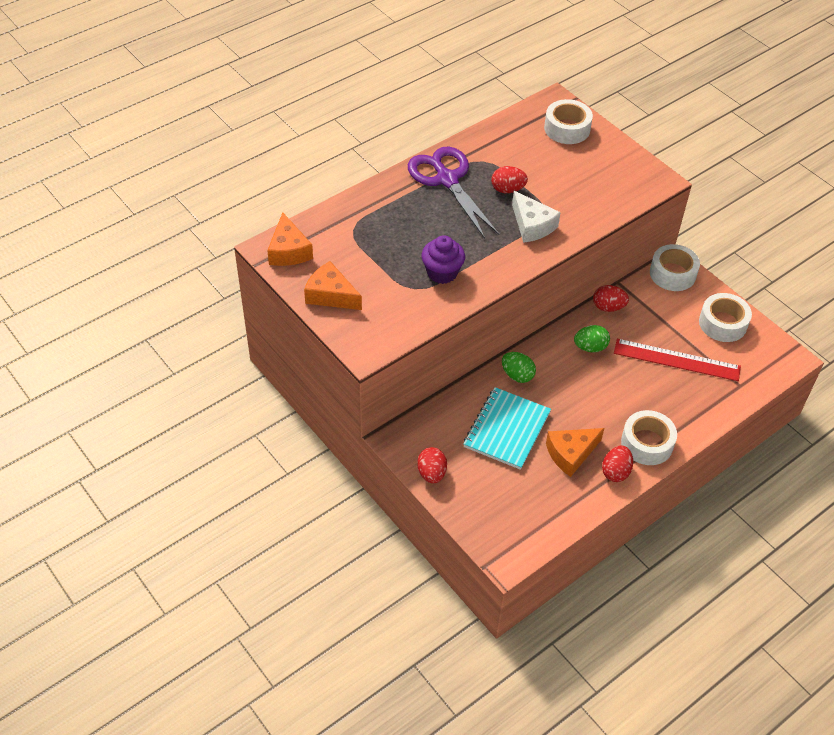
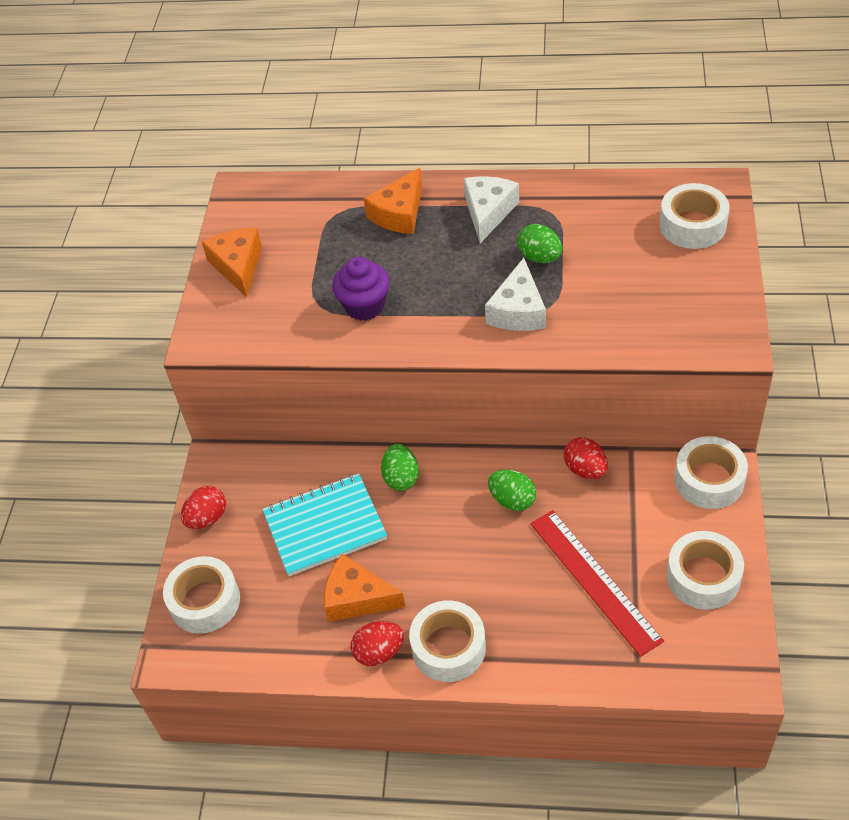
camera: 50 degrees right, 0 degrees up
(288, 251) = (254, 202): orange cheese -> orange cheese (399, 213)
(447, 179) = (488, 212): purple scissors -> white cheese
(489, 517) = (205, 601): none -> white tape
(507, 189) = (539, 257): red egg -> green egg

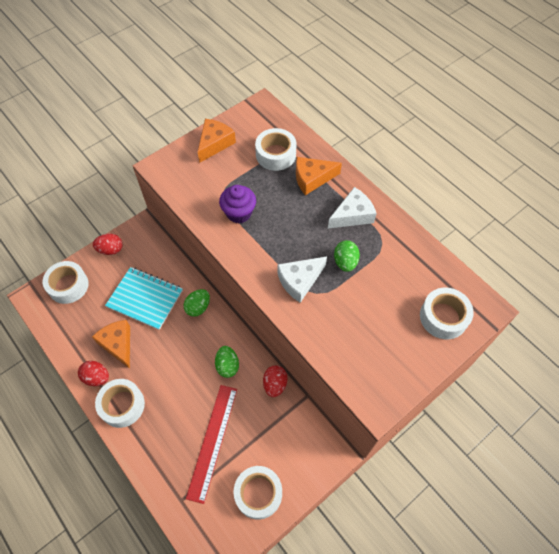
camera: 40 degrees right, 10 degrees up
(709, 480) = (322, 450): white tape -> white tape (275, 154)

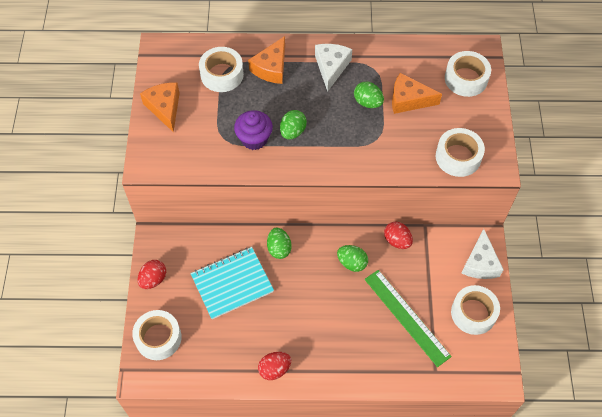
camera: 50 degrees left, 0 degrees up
(118, 344) = (257, 333): orange cheese -> orange cheese (409, 100)
(122, 405) = (318, 365): white tape -> white tape (458, 157)
(212, 441) = (406, 317): red ruler -> green ruler
(268, 232) = (292, 132): none -> green egg
(299, 281) = (356, 142): white cheese -> white cheese (480, 263)

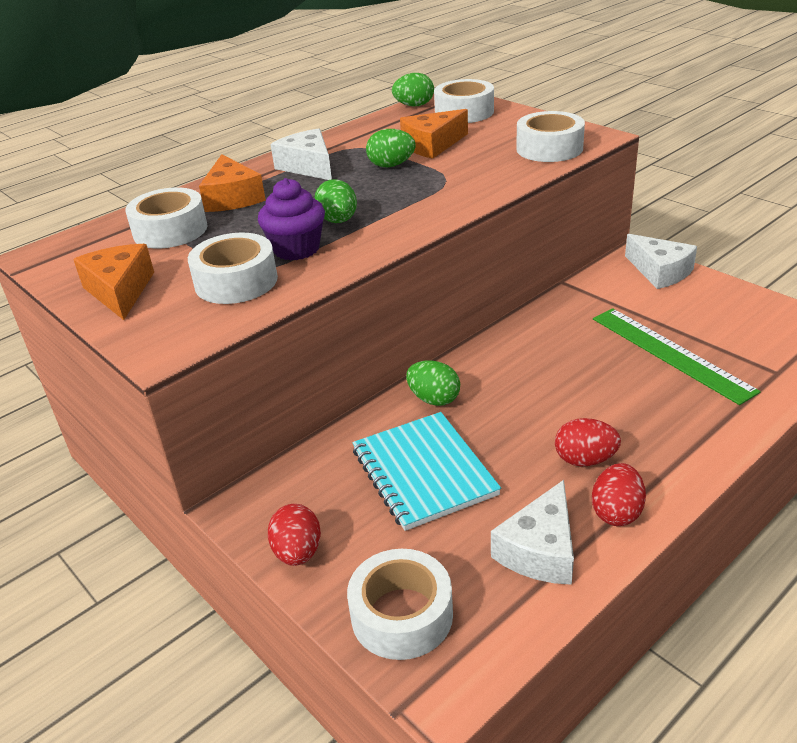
camera: 40 degrees left, 25 degrees down
(164, 108) = (120, 291): orange cheese -> orange cheese turned 45 degrees clockwise
(229, 357) = (540, 550): none -> white cheese
(232, 283) = (424, 472): turquoise notebook -> turquoise notebook turned 45 degrees counterclockwise
(352, 263) = (538, 354): green egg -> green egg (414, 105)
(397, 241) = (555, 308): red egg -> red egg (585, 460)
(406, 317) = (670, 353): green ruler -> green ruler turned 45 degrees clockwise
(473, 313) = (722, 306): white tape -> white tape (236, 281)

